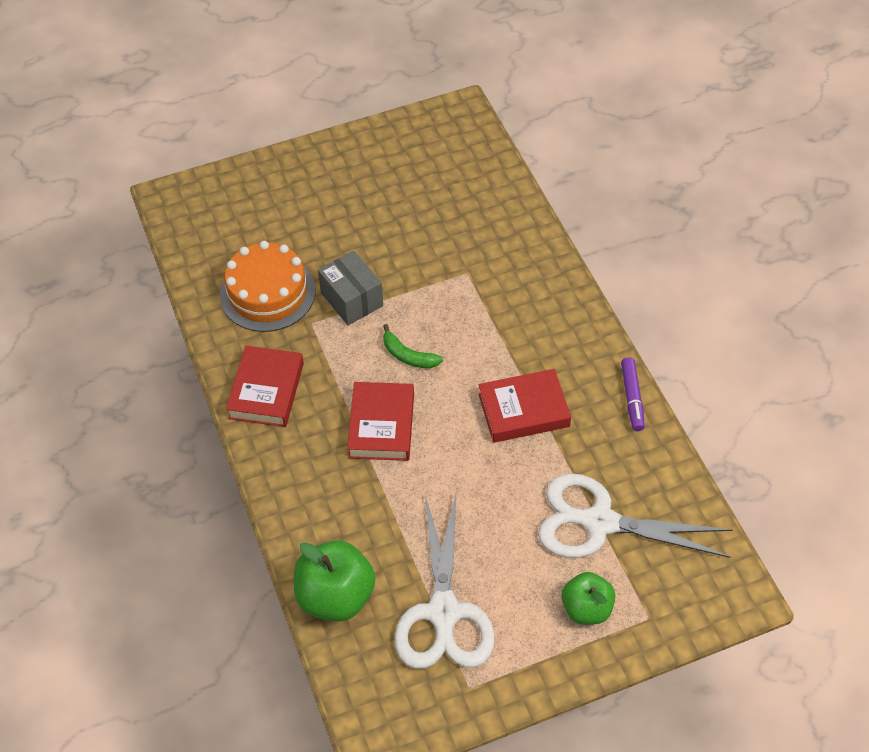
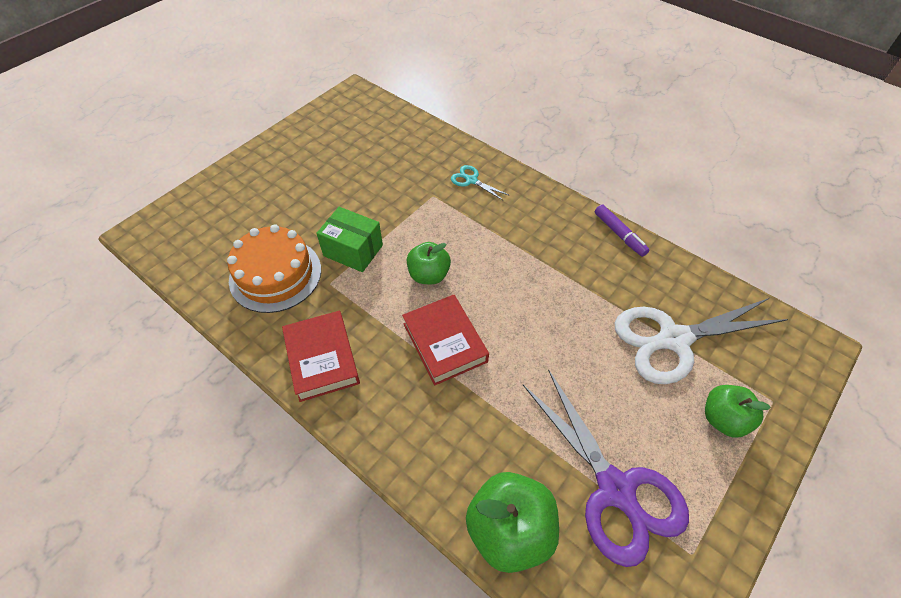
camera: 30 degrees left, 0 degrees up
(352, 299) = (353, 250): grey box -> green box
(408, 355) = (429, 275): green banana -> green apple
(443, 614) = (616, 491): white scissors -> purple scissors
(518, 272) = (471, 180): none -> turquoise scissors
(523, 410) = (549, 278): red book -> none

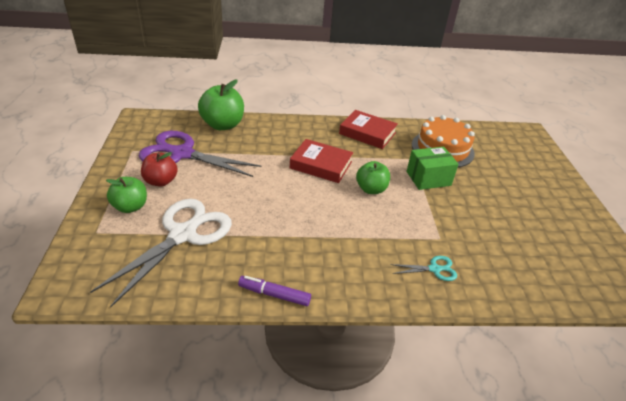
camera: 135 degrees right, 15 degrees down
(669, 444) = (161, 181): none -> red apple

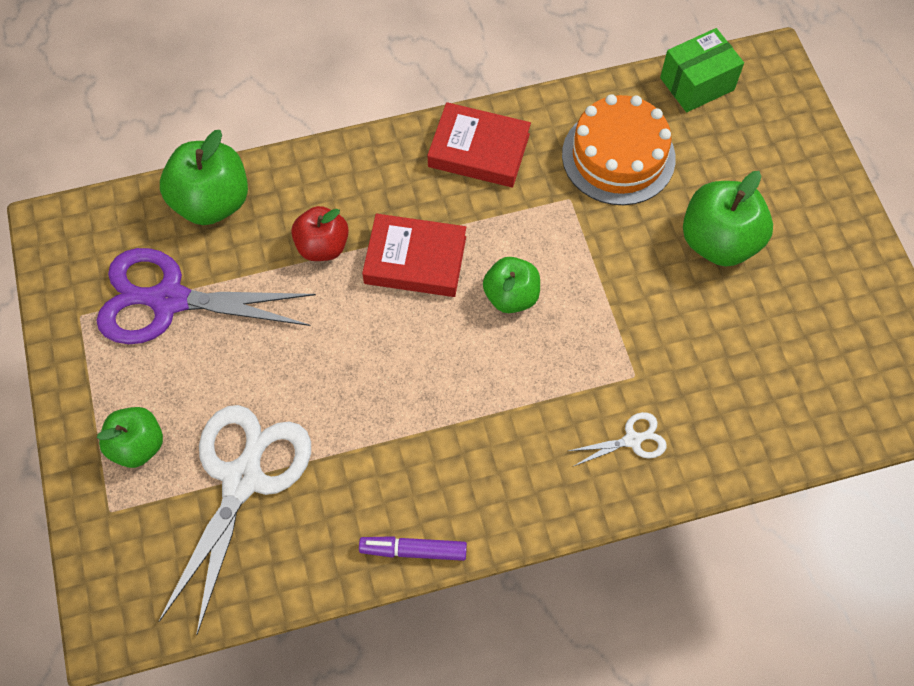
camera: 10 degrees left, 25 degrees up
(161, 181) = (161, 376): red apple -> red apple (322, 246)
(428, 178) = (602, 242): green box -> green box (697, 84)
(435, 269) = (633, 439): turquoise scissors -> white scissors
(497, 191) = (719, 241): none -> green apple

